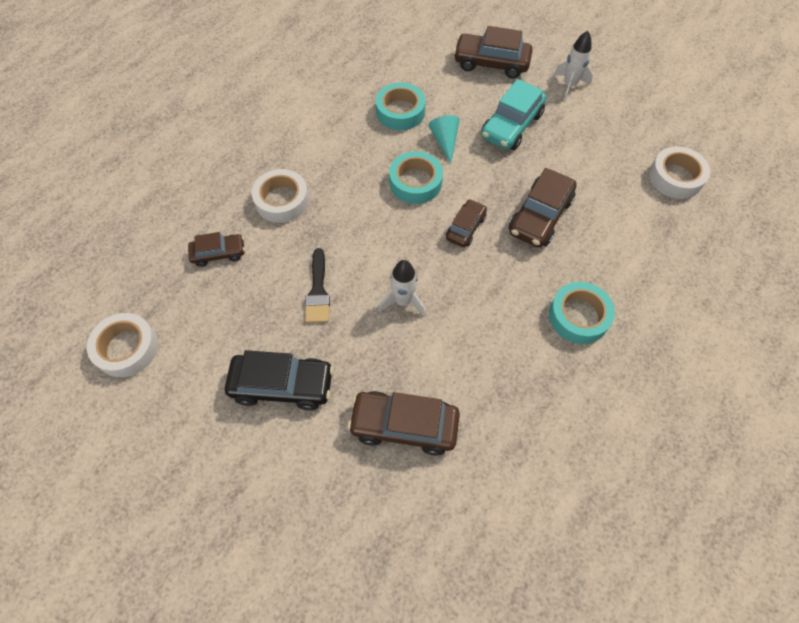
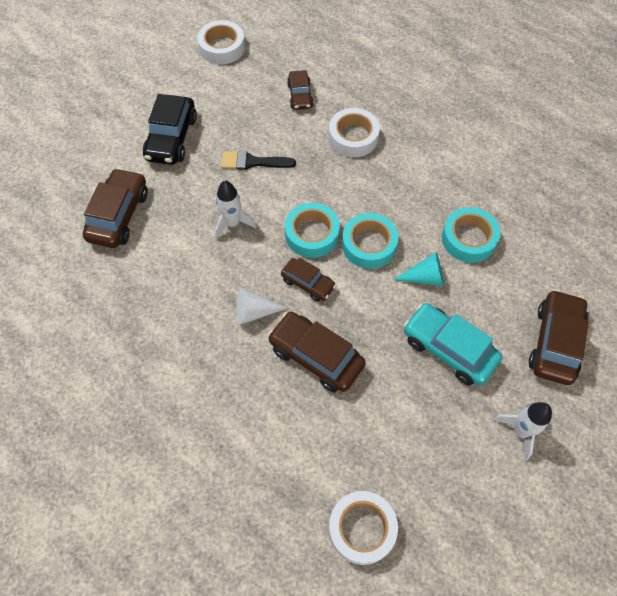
camera: 95 degrees right, 0 degrees up
(505, 269) = (254, 312): none -> white cone
(578, 316) = (191, 370): turquoise tape -> turquoise tape (312, 234)

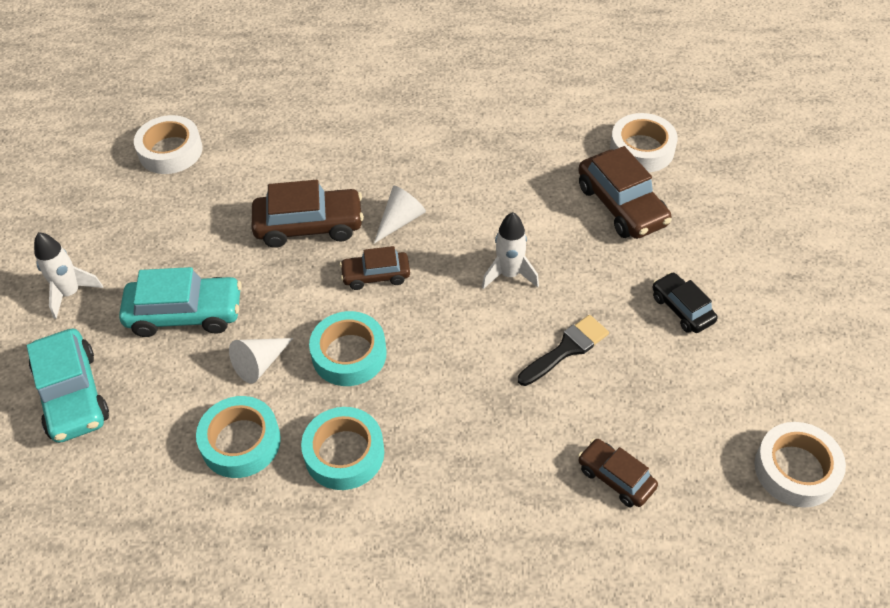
camera: 140 degrees right, 10 degrees down
(171, 138) = (682, 309): black car -> black car, size x0.60
(312, 234) = (419, 322): turquoise tape -> turquoise tape (344, 453)
(353, 137) = (489, 470): white tape -> white tape (642, 149)
(425, 277) = (260, 364): turquoise cone -> white cone
(555, 342) = (73, 395): brown car -> turquoise car

